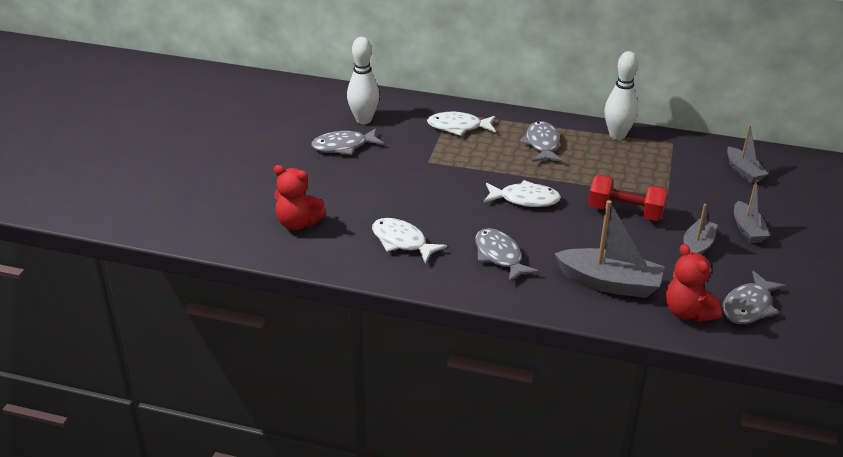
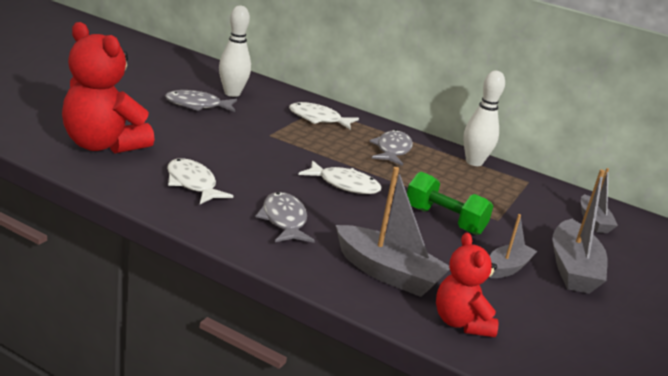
camera: 10 degrees right, 10 degrees down
(298, 223) = (103, 145): red teddy bear -> red teddy bear, size x1.66
(625, 212) = (444, 220): red dumbbell -> green dumbbell
(747, 229) = (572, 269): grey boat -> grey boat, size x1.66
(748, 306) = (537, 336): grey fish -> none

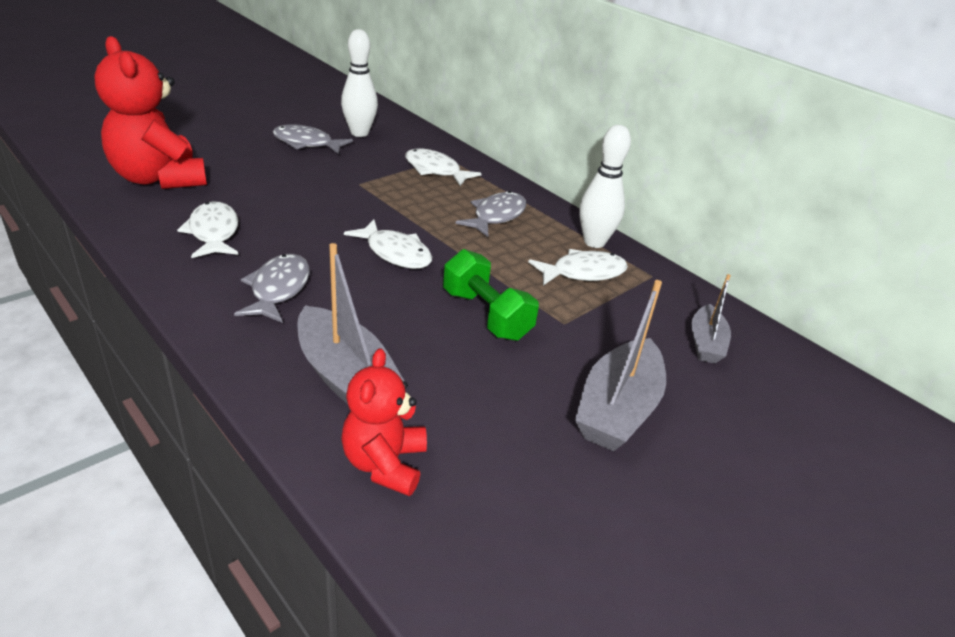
camera: 20 degrees right, 10 degrees up
(483, 184) = (583, 273): none -> white fish
(507, 268) = (520, 393): grey boat -> none

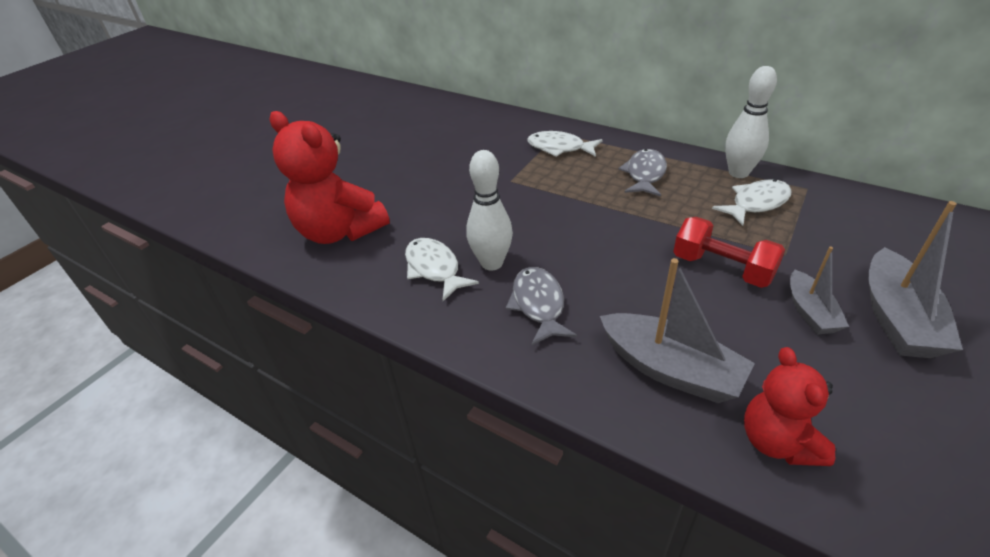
camera: 10 degrees left, 5 degrees up
(306, 143) = (434, 156): grey fish -> none
(359, 133) = (468, 133): white bowling pin -> white bowling pin (492, 263)
(395, 253) = (599, 236): white fish -> none
(486, 315) = (722, 268): green dumbbell -> red dumbbell
(706, 343) = (900, 234): grey boat -> grey boat (810, 312)

